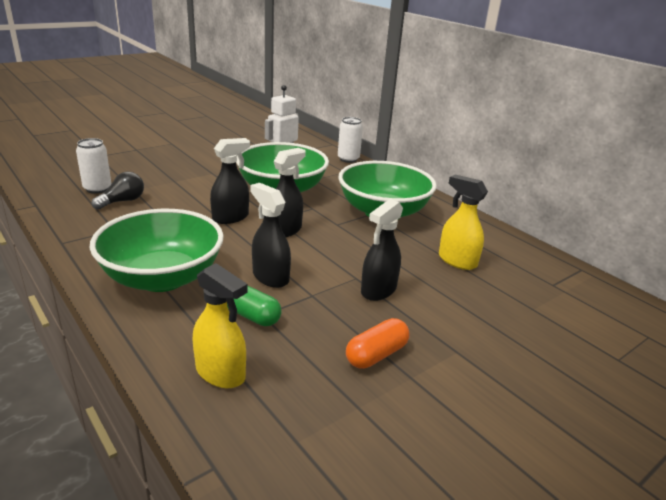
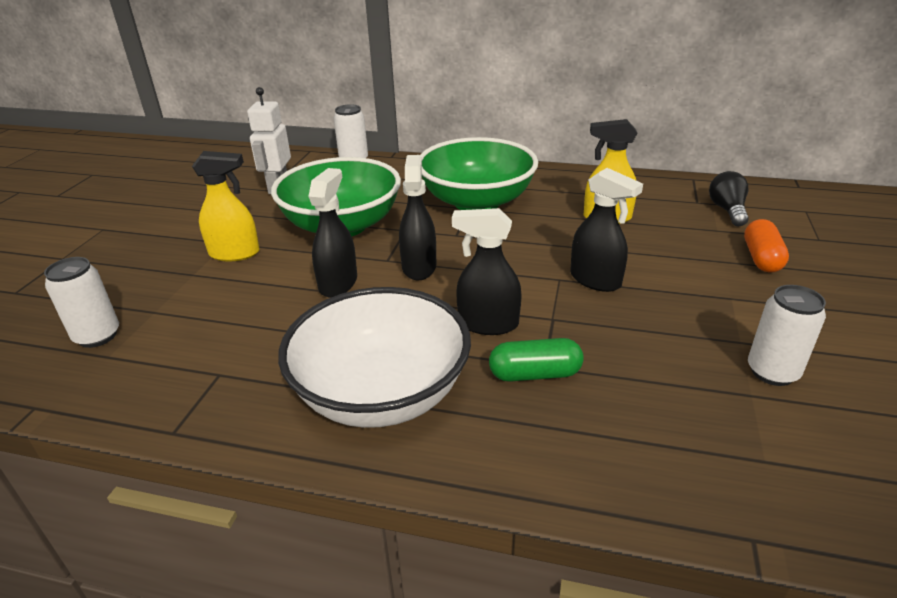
camera: 35 degrees left, 5 degrees up
(122, 201) = (166, 333): black light bulb -> black light bulb (727, 210)
(162, 278) = (381, 394): green bowl -> white bowl
(220, 373) = (609, 449): yellow spray bottle -> yellow spray bottle (235, 253)
(376, 354) = (688, 340): orange capsule -> orange capsule (761, 258)
(378, 290) = (595, 280): black spray bottle -> black spray bottle turned 45 degrees counterclockwise
(399, 406) = (772, 372): none -> white can

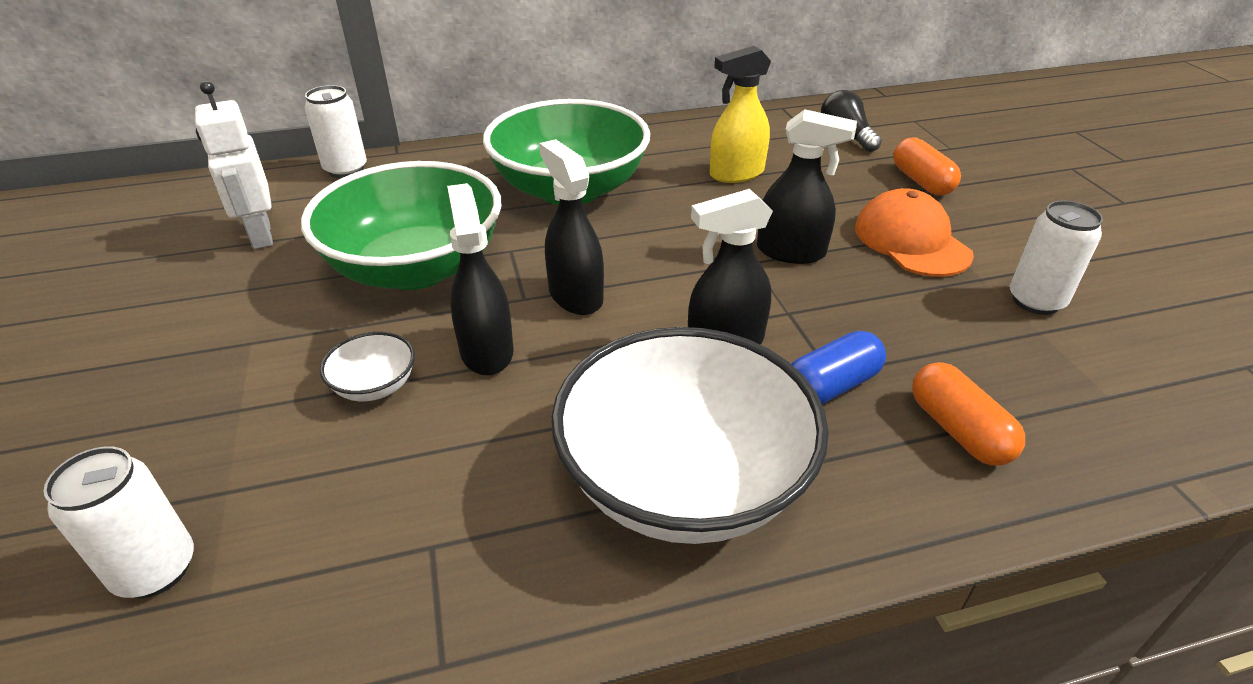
camera: 30 degrees left, 5 degrees up
(235, 253) = (283, 355): yellow spray bottle -> none
(264, 283) = (375, 386): none -> white bowl
(535, 374) = (830, 386): green capsule -> blue capsule
(602, 435) = (958, 430): none -> orange capsule
(704, 298) = (911, 241): none -> orange cap

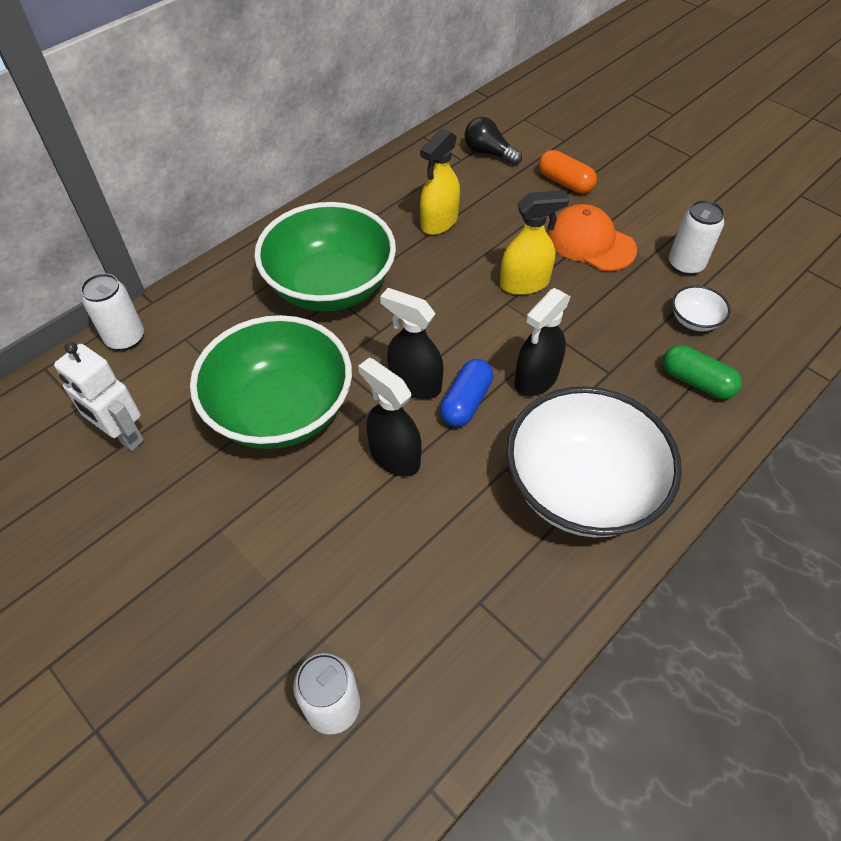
camera: 30 degrees left, 15 degrees up
(375, 386) = (345, 518): white bowl -> white bowl (694, 320)
(791, 252) = (524, 283): black spray bottle -> yellow spray bottle
(830, 386) = (615, 383): blue capsule -> blue capsule (466, 402)
(958, 430) = (696, 382): orange capsule -> green capsule

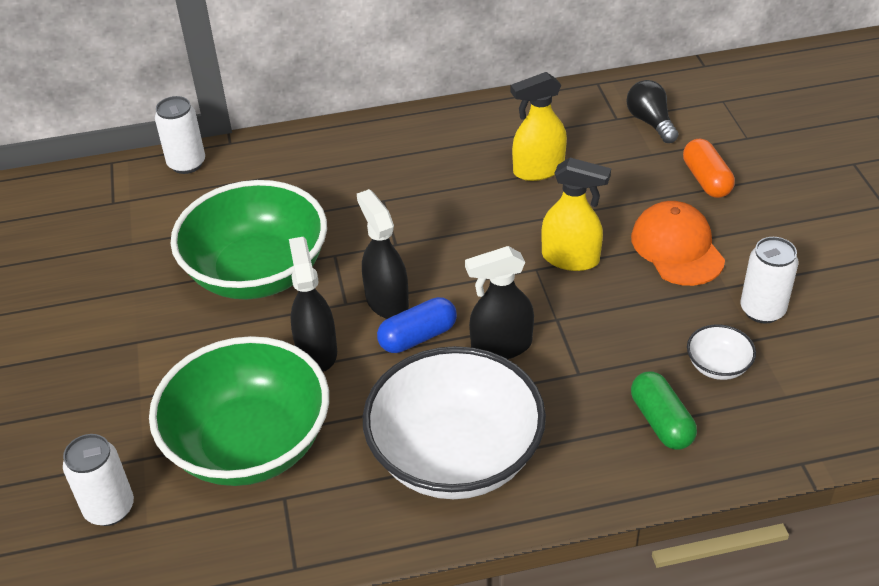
camera: 35 degrees right, 10 degrees down
(123, 435) = (125, 238): white robot -> none
(330, 286) = (386, 188): green bowl -> green bowl (249, 444)

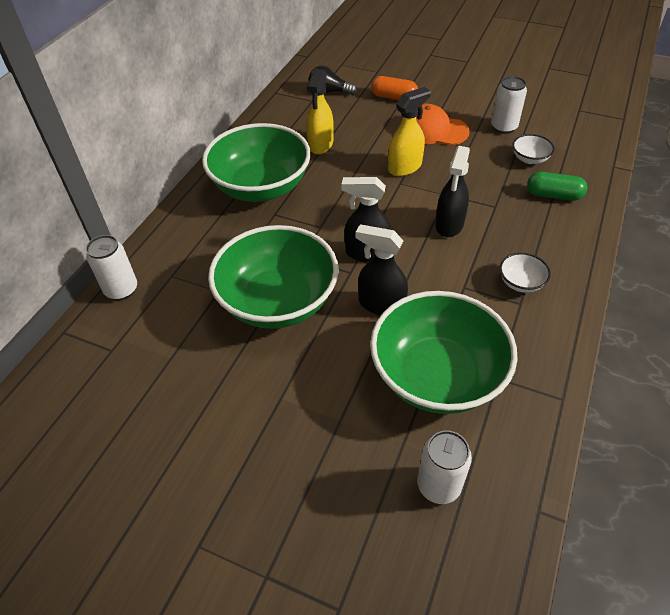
camera: 55 degrees left, 5 degrees up
(416, 167) = (261, 187): none -> green bowl
(418, 337) = (410, 254): blue capsule -> none
(455, 456) = (521, 283): white bowl -> white bowl, size x0.40

